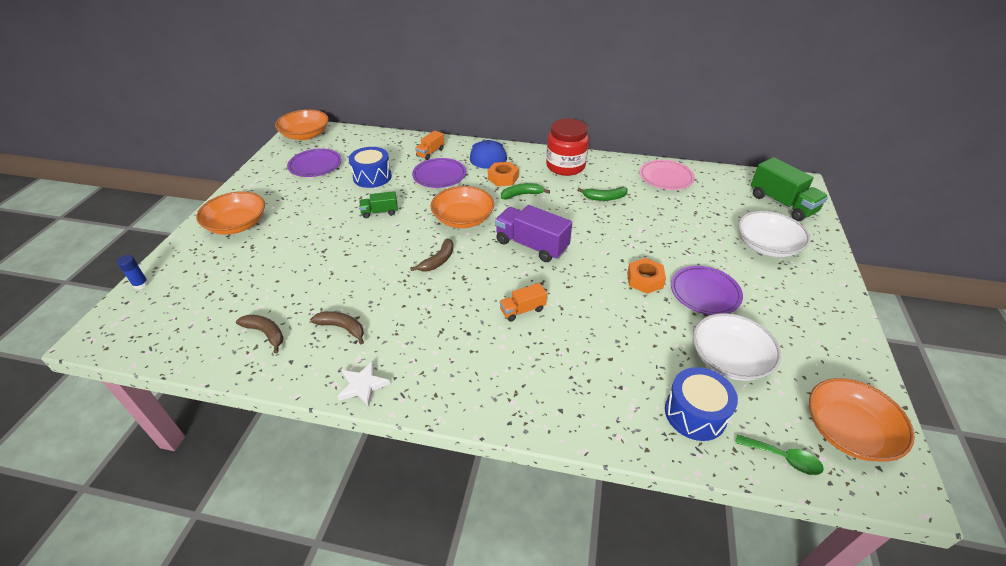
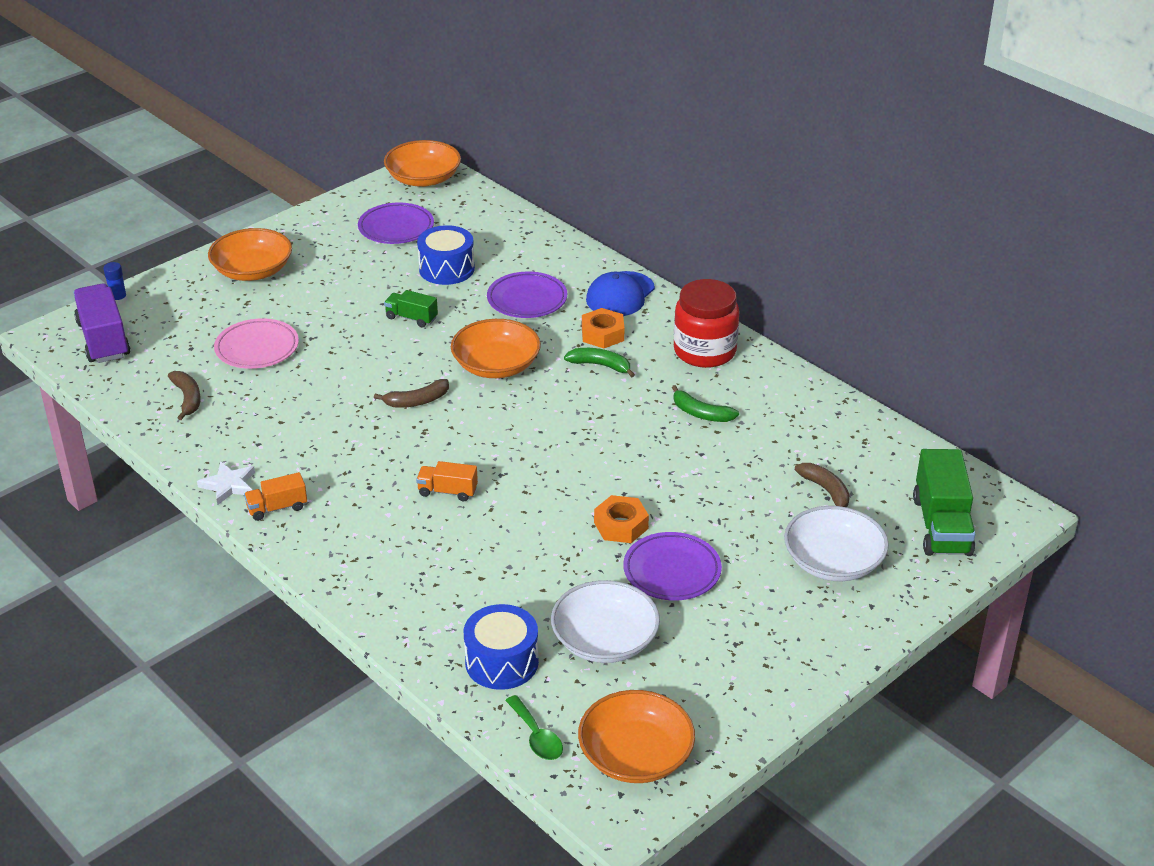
camera: 35 degrees right, 5 degrees down
(342, 328) = (258, 425): brown banana -> brown banana (826, 491)
(430, 152) = (550, 263): orange truck -> orange truck (277, 508)
(531, 245) = (538, 430): purple truck -> purple truck (104, 340)
(665, 178) = (823, 423): pink plate -> pink plate (257, 348)

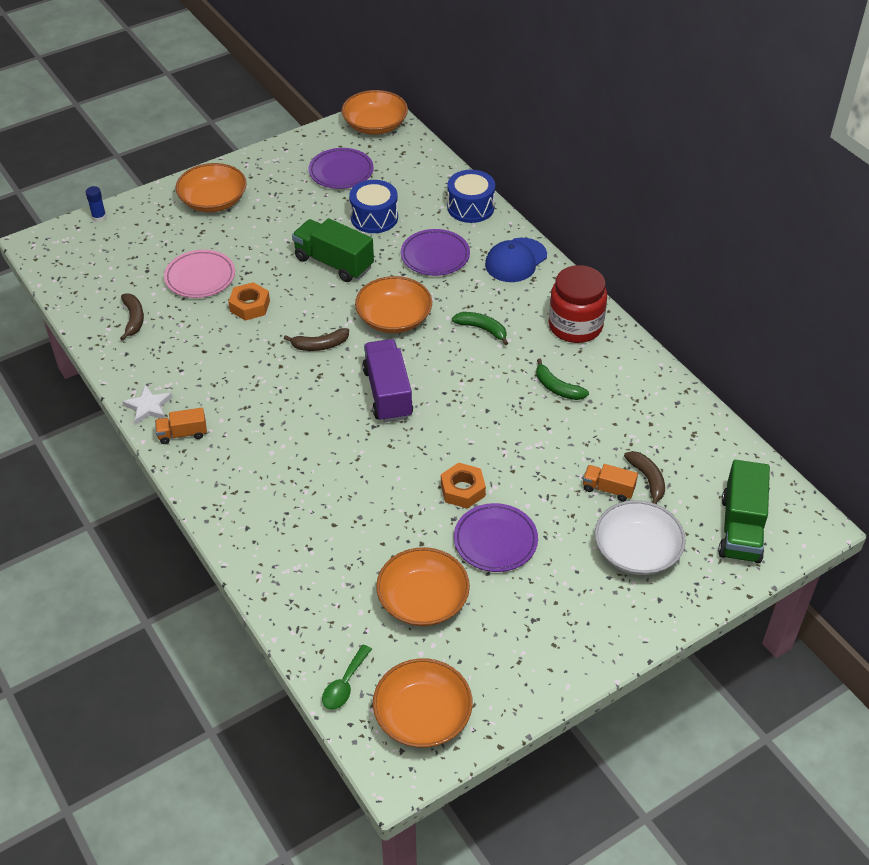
camera: 10 degrees right, 10 degrees up
(104, 340) = (79, 254): purple truck -> purple truck (388, 393)
(411, 318) = (334, 263): green truck -> green truck, size x1.84
(447, 491) = (325, 437): orange truck -> orange truck (608, 489)
(502, 662) = (332, 608): blue drum -> blue drum (470, 207)
(536, 736) = (344, 684): green spoon -> green spoon turned 45 degrees clockwise
(602, 334) = (491, 298): orange nut -> orange nut (250, 306)
(605, 640) = (423, 600): white bowl -> orange bowl

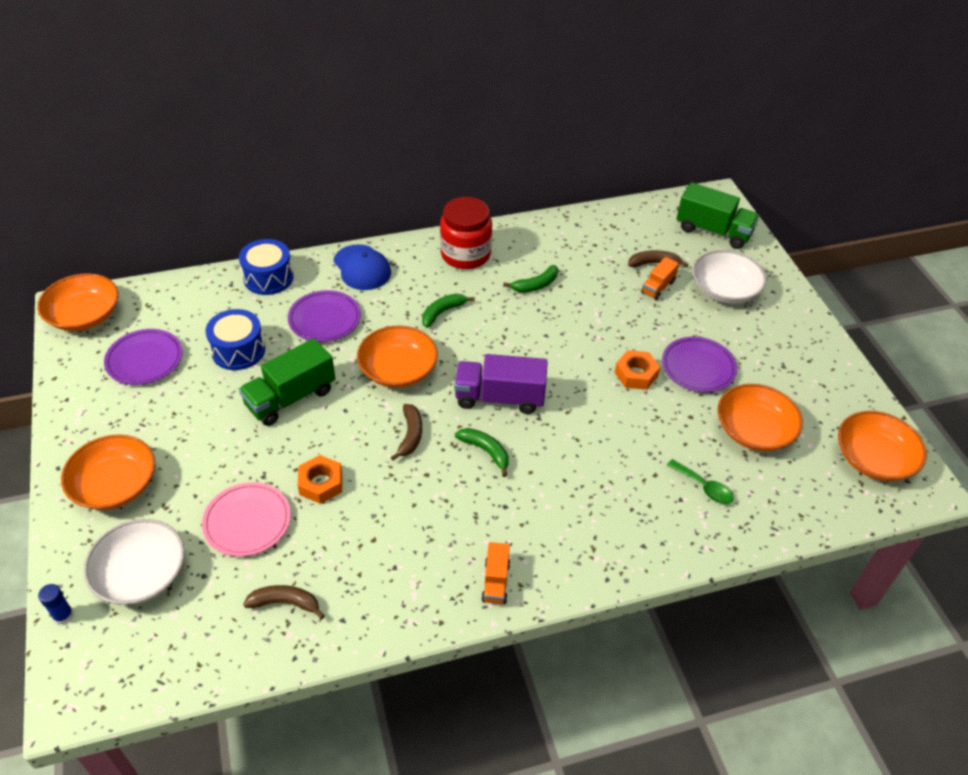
camera: 75 degrees left, 0 degrees up
(140, 240) = (141, 574): none -> white bowl
(148, 407) = (442, 609): white star -> none
(319, 398) = (485, 451): none -> green banana
(344, 684) = (839, 505): green spoon -> green spoon (704, 487)

